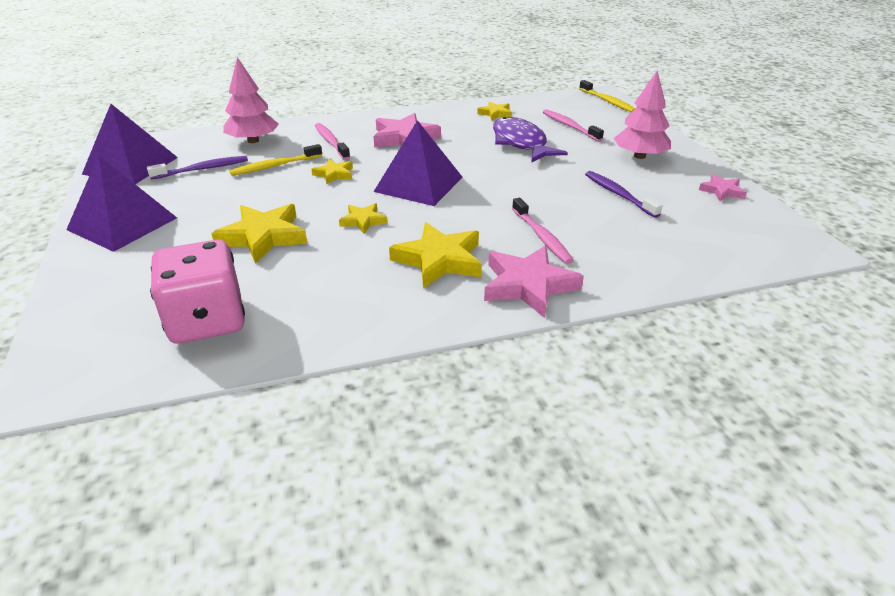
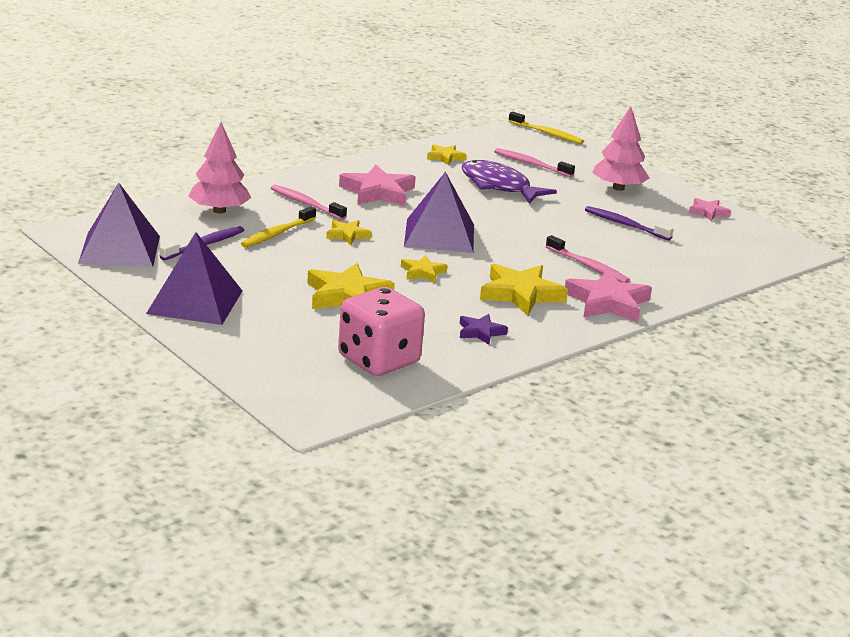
camera: 25 degrees left, 10 degrees down
(351, 302) = (480, 332): none -> purple star

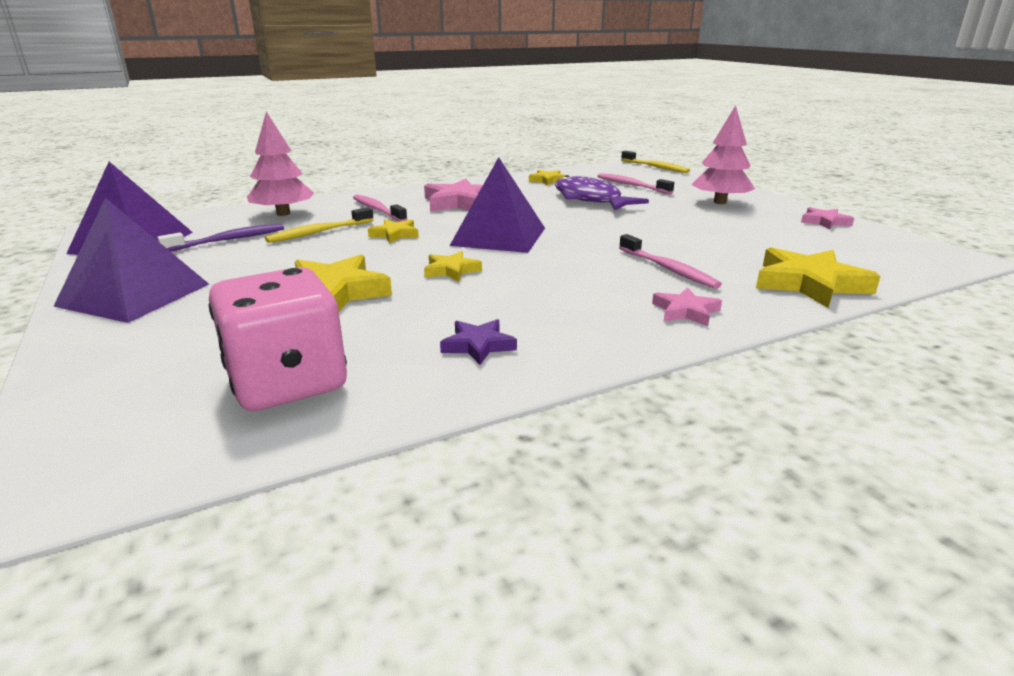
camera: 15 degrees right, 0 degrees up
(520, 294) = (564, 297): yellow star -> yellow star (809, 283)
(608, 303) = (685, 311): pink star -> pink star, size x0.55
(625, 225) = (723, 231): purple toothbrush -> none

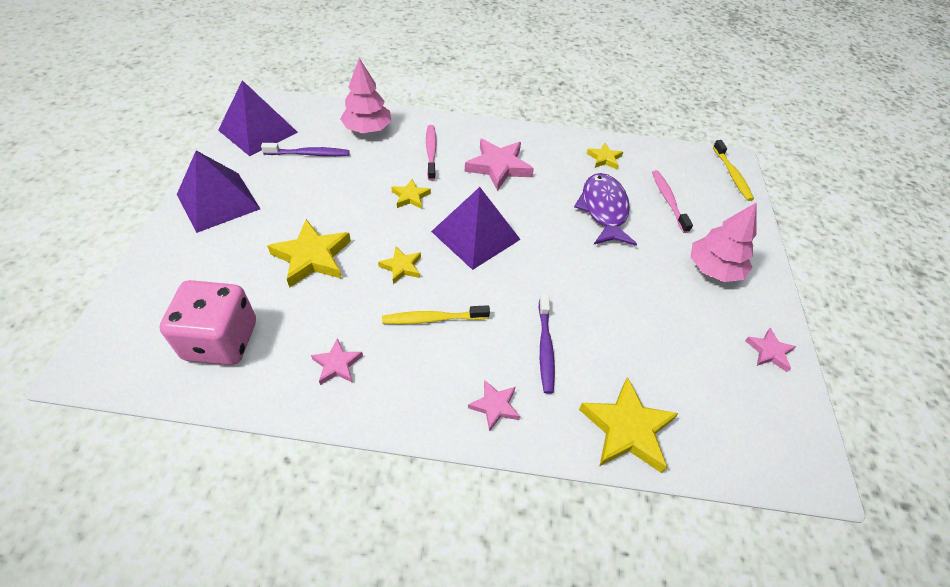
camera: 30 degrees right, 25 degrees up
(319, 232) = (368, 169): yellow toothbrush -> yellow toothbrush (433, 319)
(478, 345) = (337, 364): purple star -> pink star
(668, 269) = (545, 347): pink toothbrush -> purple toothbrush

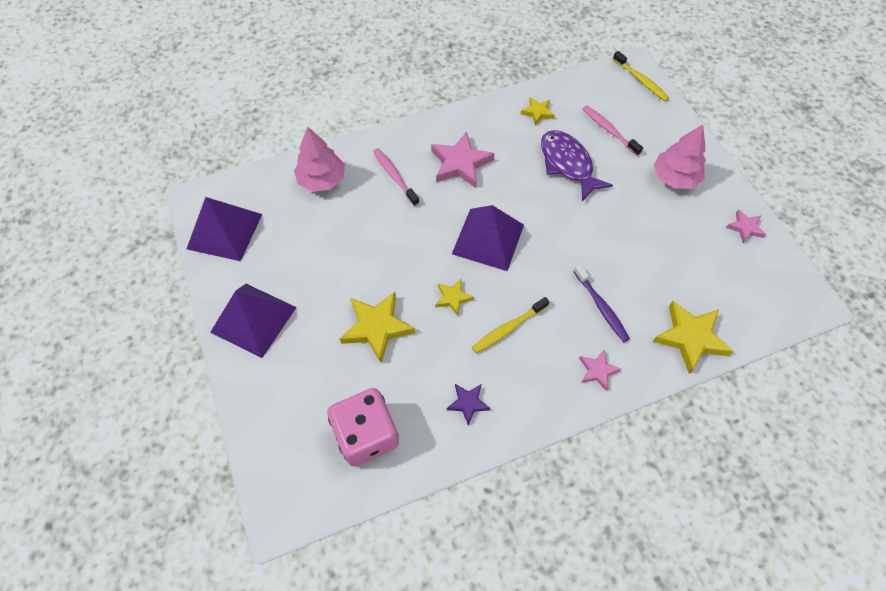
camera: 25 degrees left, 10 degrees up
(309, 154) = (292, 231): purple toothbrush -> none
(337, 364) = (468, 403): pink star -> purple star
(410, 197) = (411, 230): yellow star -> none

